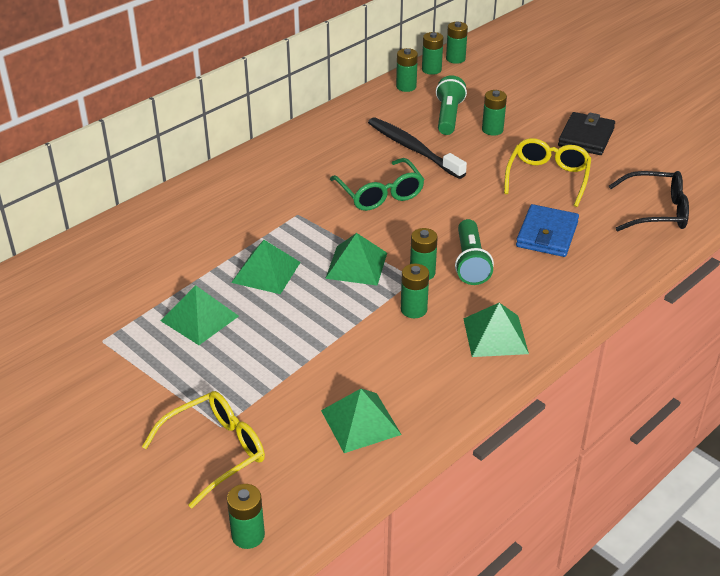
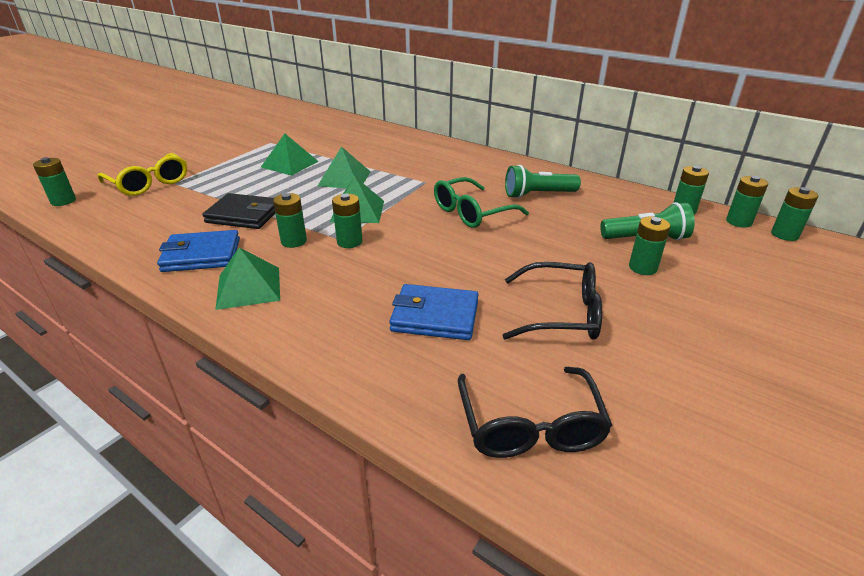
camera: 80 degrees right, 5 degrees down
(360, 422) = (153, 229): green pyramid -> none
(413, 149) = (563, 222): black toothbrush -> none
(430, 374) = (201, 255): none -> blue wallet
(470, 262) = (370, 267): green flashlight -> green flashlight (538, 195)
(547, 178) = (560, 313): yellow glasses -> black glasses
(586, 137) = (693, 346): black wallet -> black wallet (244, 215)

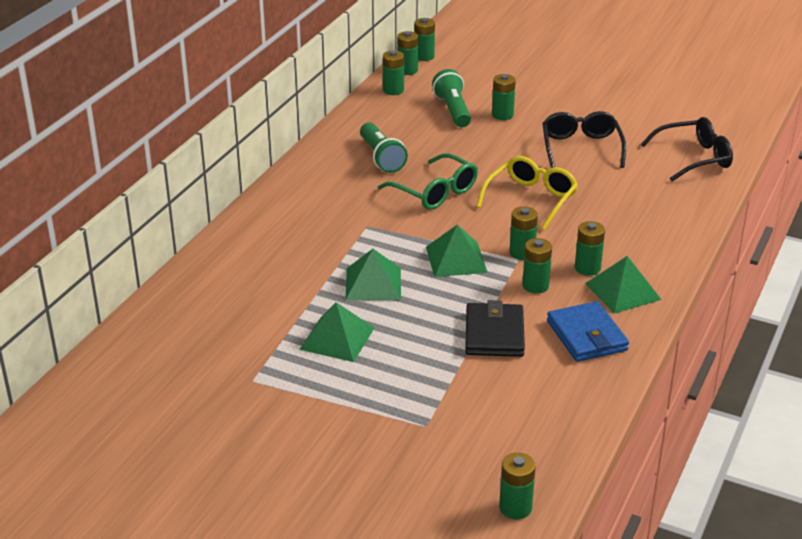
camera: 100 degrees left, 0 degrees up
(149, 183) = (435, 448): yellow glasses -> yellow glasses (530, 199)
(302, 273) = (587, 268): none -> green battery
(435, 316) = (612, 196): blue wallet -> none

